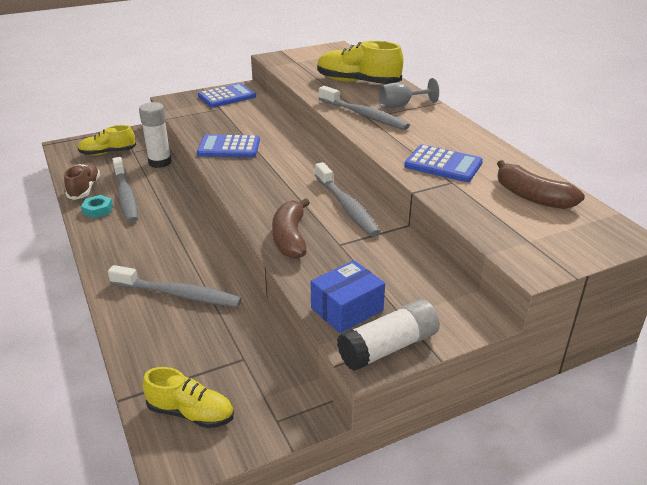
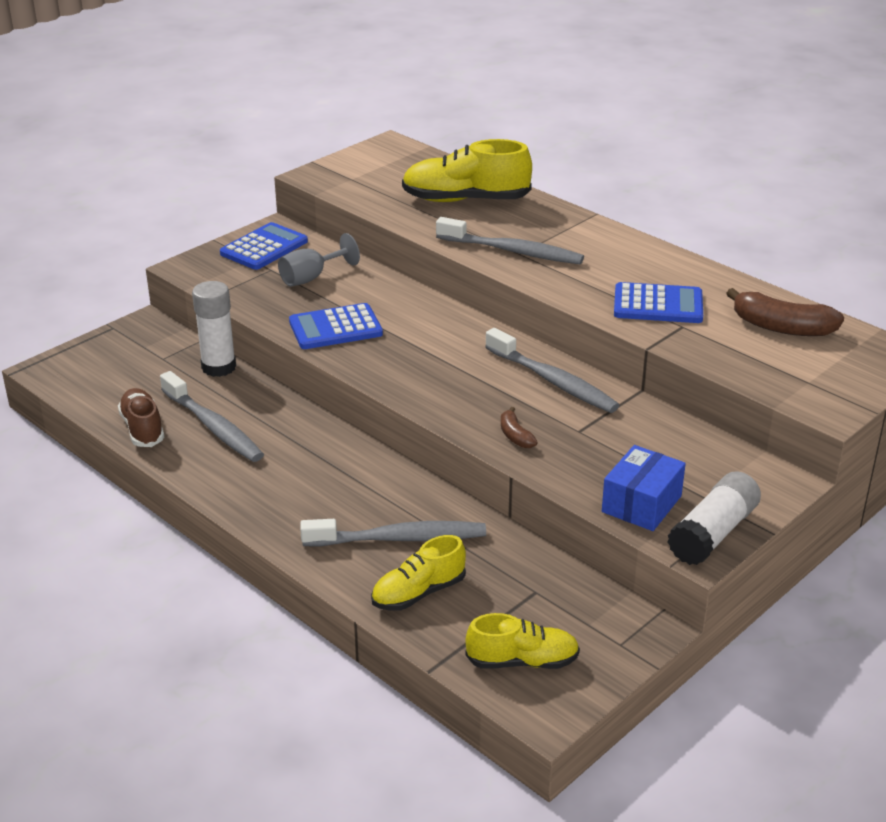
camera: 20 degrees left, 0 degrees up
(98, 210) = (191, 455): turquoise nut -> none
(108, 153) = (126, 367): yellow shoe -> yellow shoe (418, 593)
(290, 238) = (515, 436): brown banana -> brown banana, size x0.53
(401, 105) = (549, 228): grey goblet -> grey goblet (311, 277)

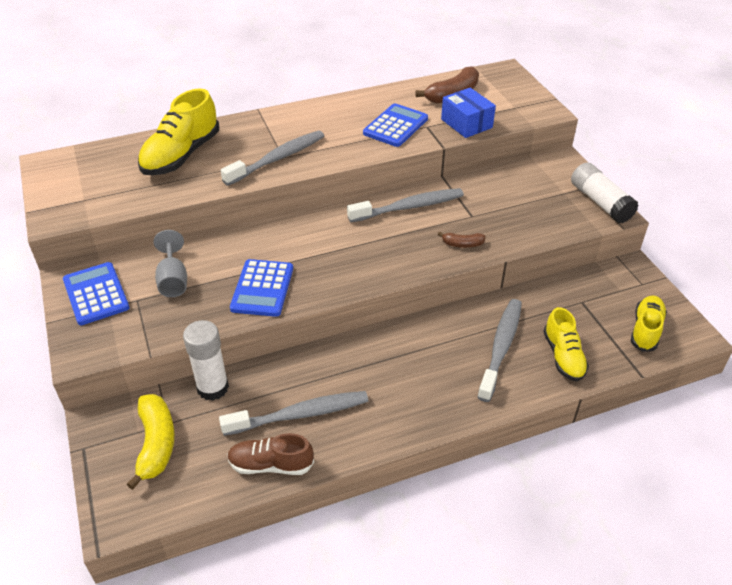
camera: 65 degrees left, 10 degrees up
(135, 360) = (156, 444): none -> yellow banana
(641, 504) = (561, 218): blue box -> blue box (466, 123)

